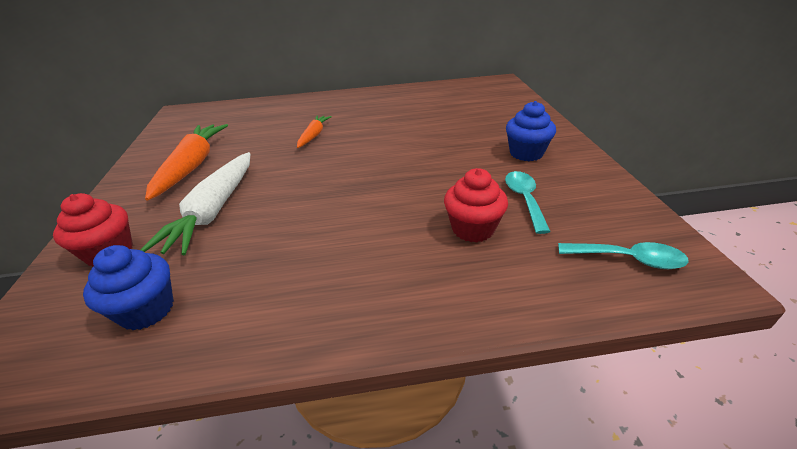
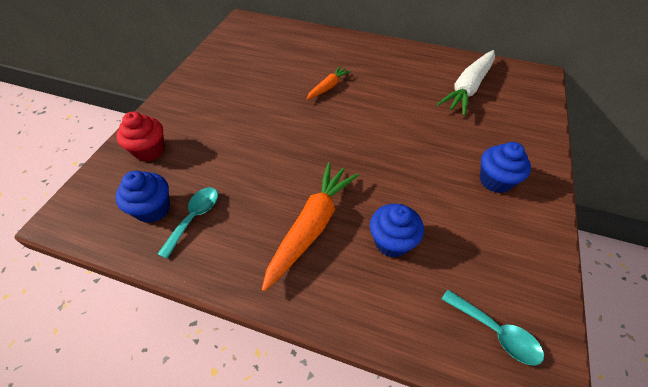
camera: 25 degrees right, 15 degrees up
(192, 166) = (227, 88): orange carrot -> orange carrot (311, 226)
(214, 210) = (223, 140): white carrot -> white carrot (468, 88)
(473, 229) = (392, 242): red cupcake -> blue cupcake
(524, 199) = (455, 231): turquoise spoon -> turquoise spoon (194, 217)

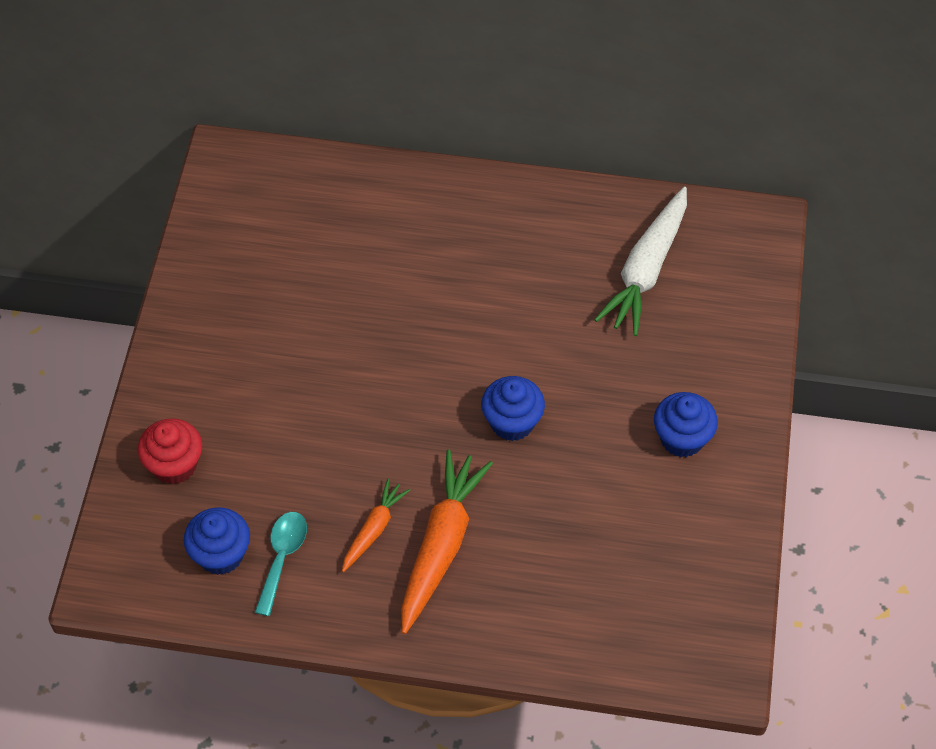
camera: 10 degrees left, 5 degrees up
(328, 87) = (418, 301): orange carrot -> orange carrot (374, 529)
(392, 242) = (548, 549): blue cupcake -> blue cupcake (512, 422)
(496, 332) = (674, 636): turquoise spoon -> none

